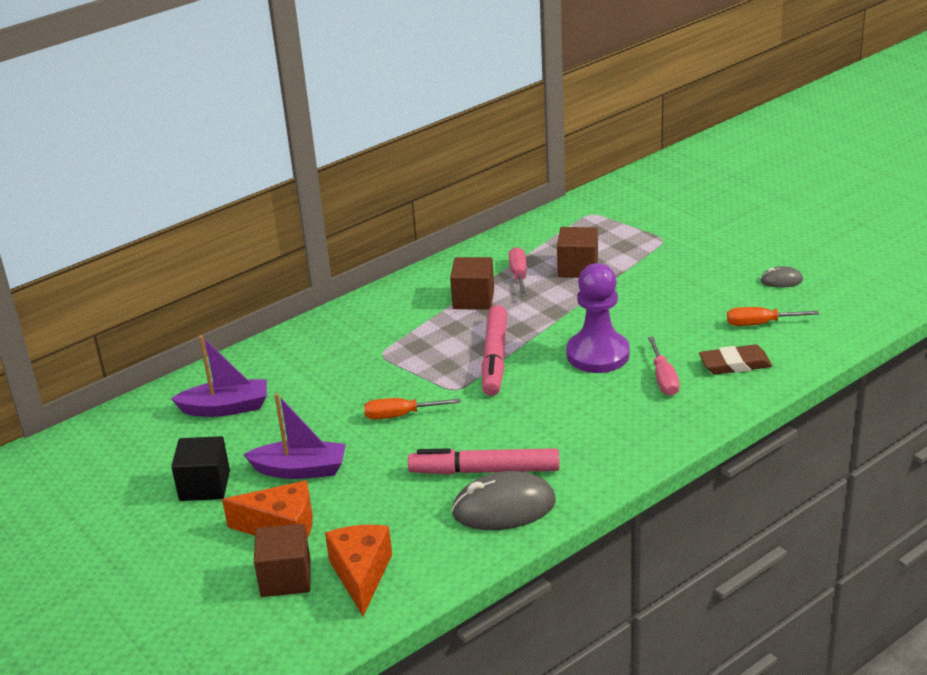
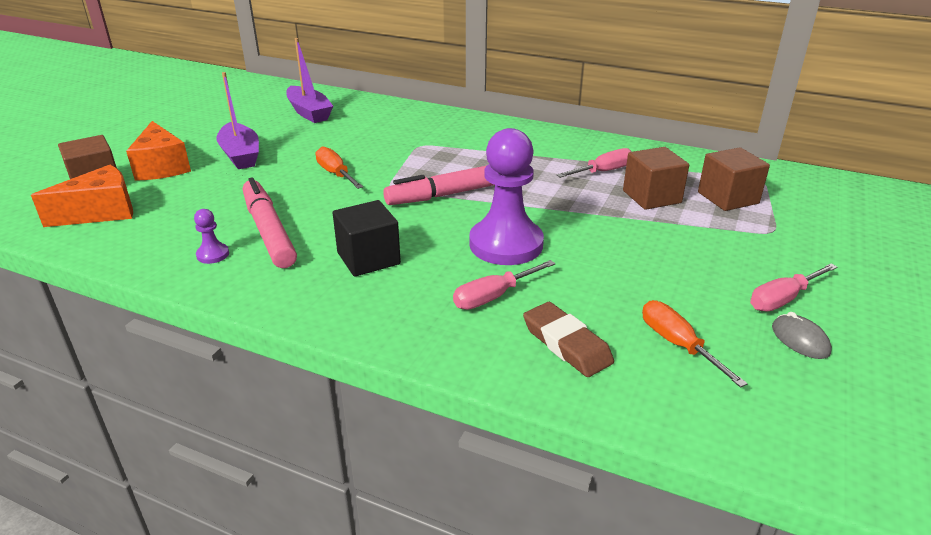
camera: 60 degrees right, 0 degrees up
(204, 486) = (209, 129): black cube -> black cube (368, 258)
(473, 299) = (540, 161): brown cube -> brown cube (728, 198)
(503, 507) = (213, 255): grey mouse -> purple pawn
(739, 269) = (783, 299): none -> pink screwdriver

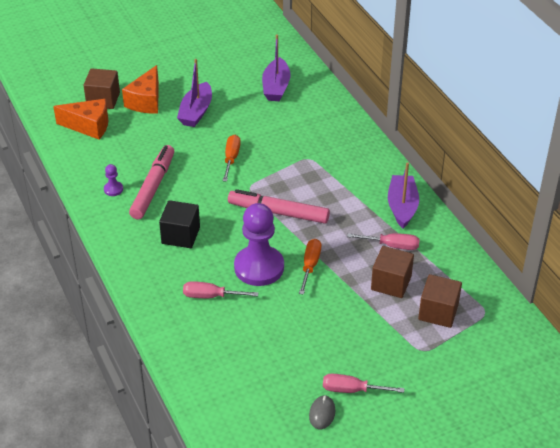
camera: 40 degrees right, 10 degrees up
(563, 144) = (402, 207): none -> purple boat
(566, 344) = (210, 343): brown eraser -> none
(678, 345) = (259, 377): orange screwdriver -> orange screwdriver (310, 266)

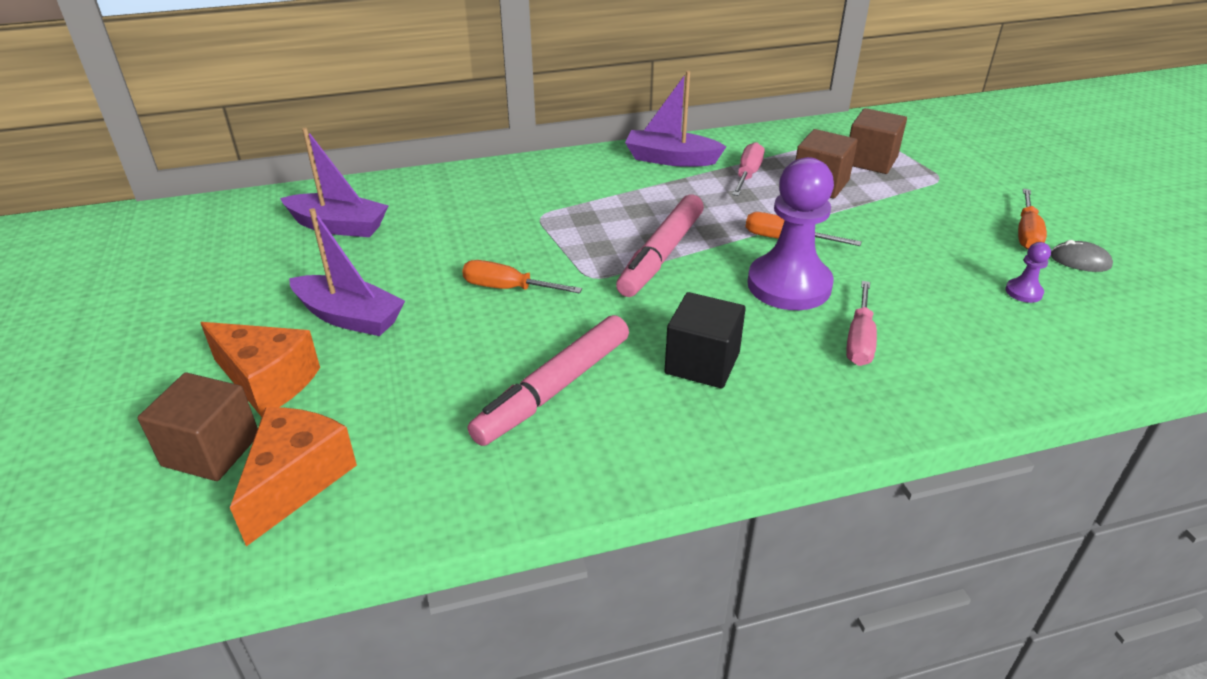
camera: 80 degrees left, 5 degrees down
(113, 189) = (542, 449): purple pawn -> purple pawn (1023, 292)
(153, 187) = (554, 389): pink marker -> pink marker turned 75 degrees counterclockwise
(352, 390) = (1026, 233): pink screwdriver -> orange screwdriver

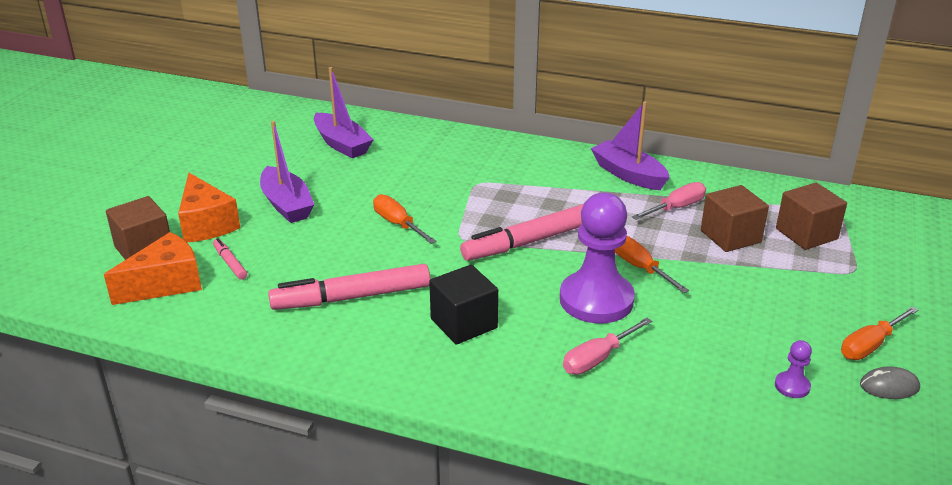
camera: 35 degrees right, 5 degrees down
(356, 415) = (230, 263): none -> pink marker
(1080, 261) = (889, 386): grey mouse -> grey mouse turned 60 degrees counterclockwise

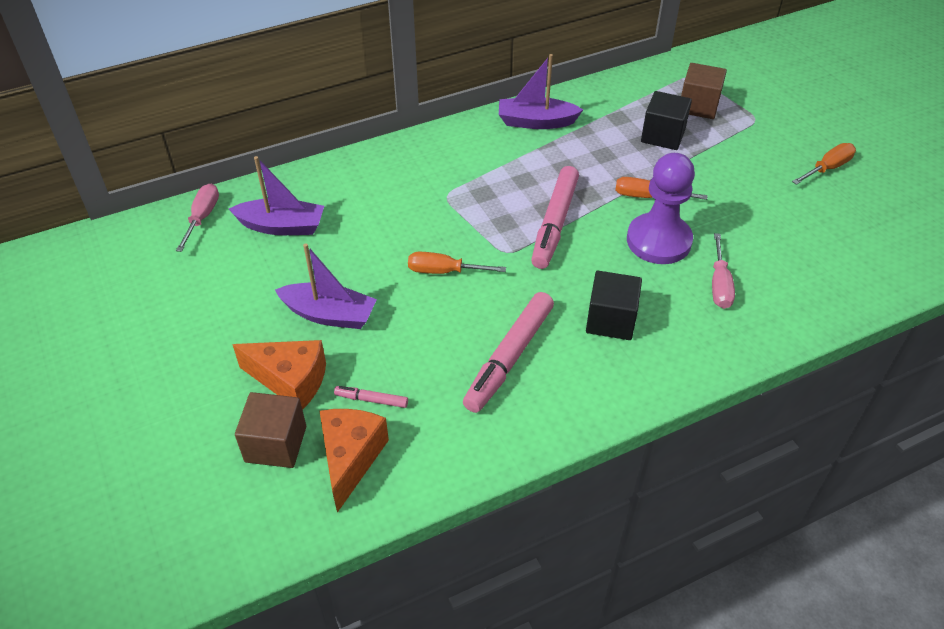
camera: 45 degrees left, 15 degrees up
(676, 208) = (603, 132): pink screwdriver -> pink screwdriver (202, 218)
(730, 236) = (663, 135): brown cube -> black cube
(792, 386) = (830, 225): purple pawn -> none
(870, 345) = (827, 168): orange screwdriver -> orange screwdriver turned 135 degrees counterclockwise
(889, 386) = (868, 191): grey mouse -> none

